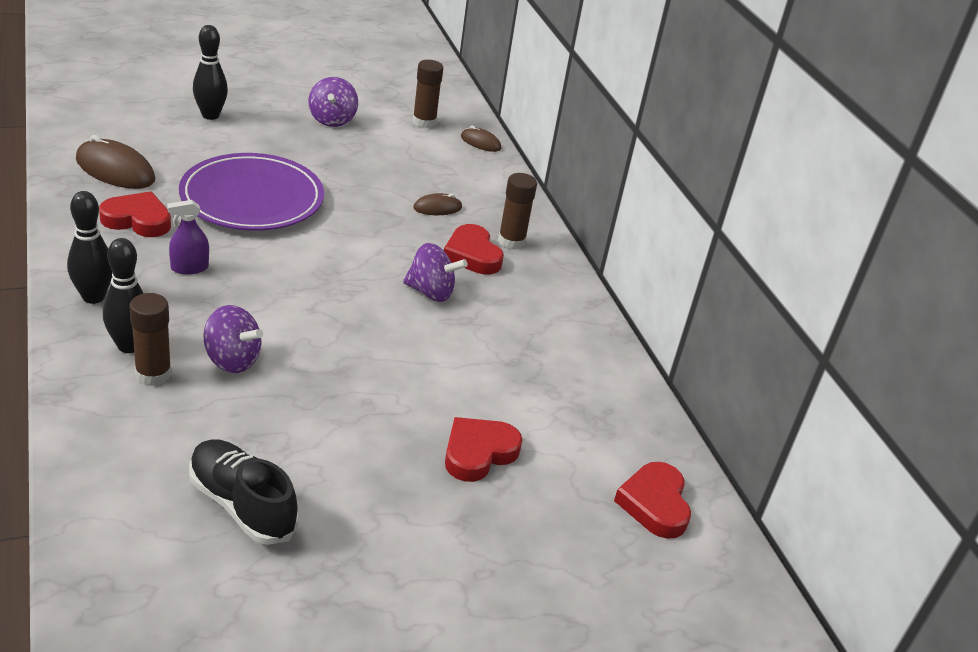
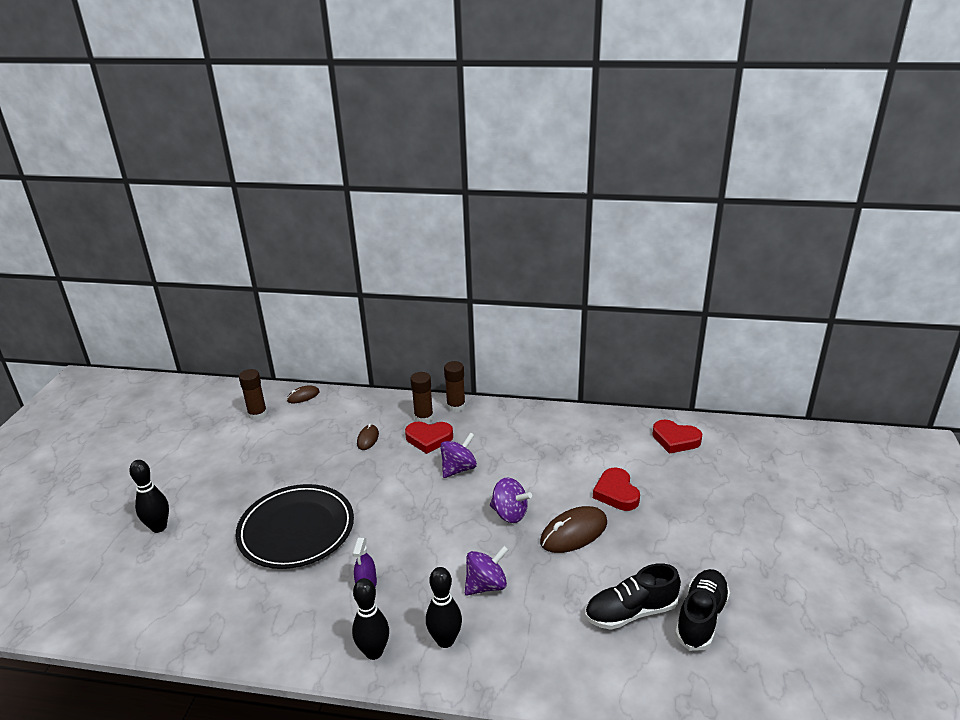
camera: 55 degrees left, 5 degrees down
(115, 170) = (200, 605): brown mouse -> brown mouse (574, 532)
(138, 220) = (284, 604): red heart -> none
(153, 374) = (483, 632): brown glue stick -> brown glue stick (456, 406)
(252, 198) = (296, 529): purple plate -> black plate
(263, 585) = (701, 618): none -> black shoe
(332, 120) = (219, 459): purple spinning top -> purple spinning top (509, 514)

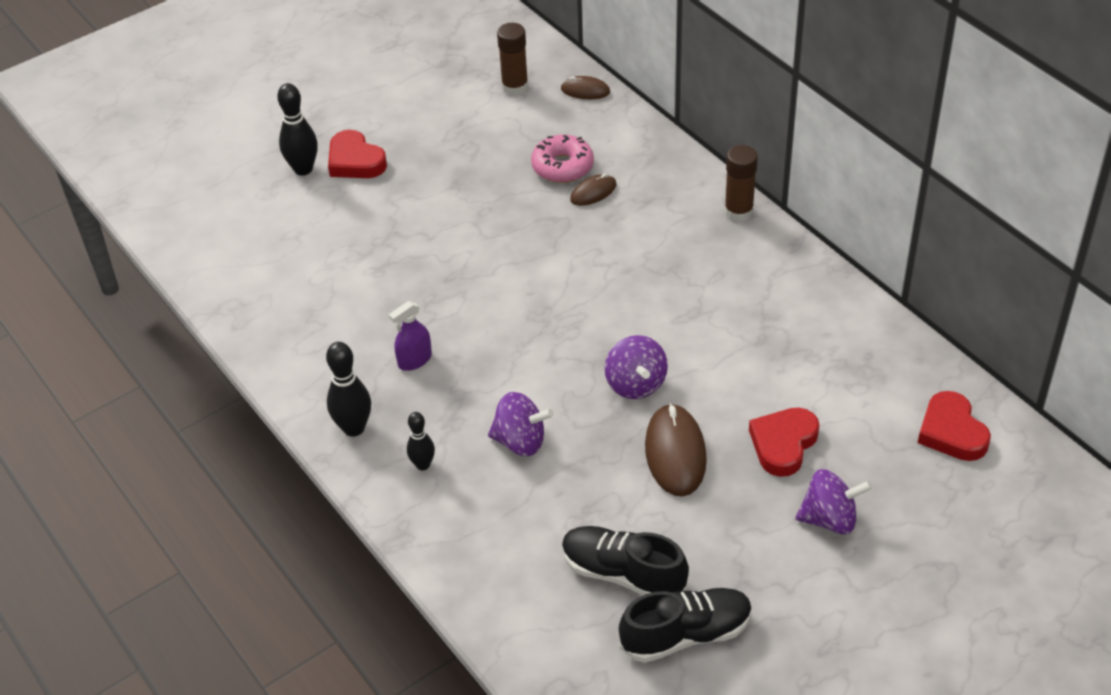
camera: 45 degrees right, 15 degrees up
(296, 529) = (414, 255): black plate -> none
(334, 436) = (562, 166): none -> pink donut
(424, 418) = (684, 203): brown glue stick -> none
(429, 439) = (658, 235): red heart -> red heart (355, 161)
(445, 640) = (423, 465): black bowling pin -> black bowling pin, size x0.63
(458, 469) = (646, 294): purple spinning top -> purple spinning top (830, 519)
(574, 532) = (675, 453): brown mouse -> brown mouse turned 75 degrees clockwise

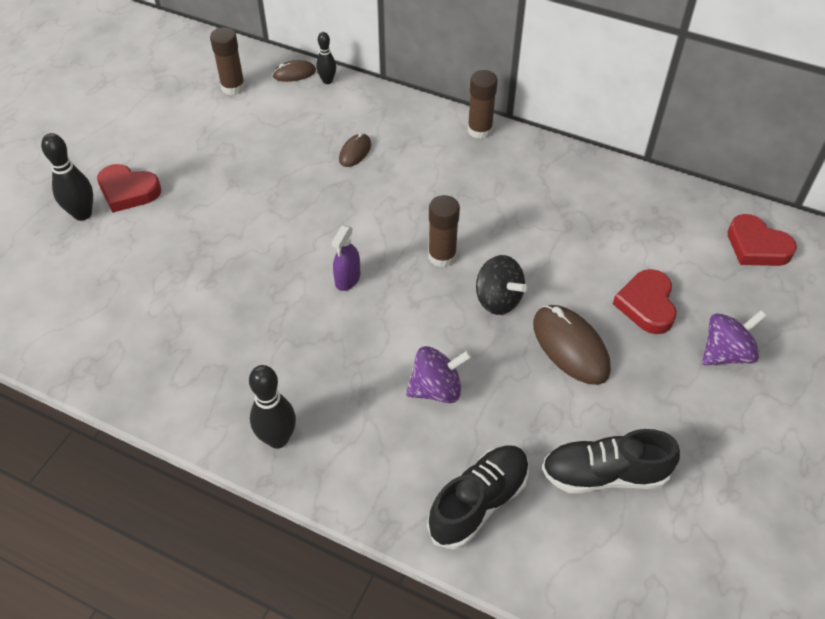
camera: 30 degrees left, 5 degrees up
(415, 360) = (294, 351): purple spray bottle -> purple spray bottle (347, 279)
(423, 465) = (364, 447): black bowling pin -> black bowling pin (327, 81)
(562, 166) = (315, 139): pink donut -> none
(610, 324) = (442, 256): none -> brown glue stick
(635, 384) = (498, 300): purple spinning top -> black spinning top
(686, 635) = (693, 507): black shoe -> black shoe (479, 503)

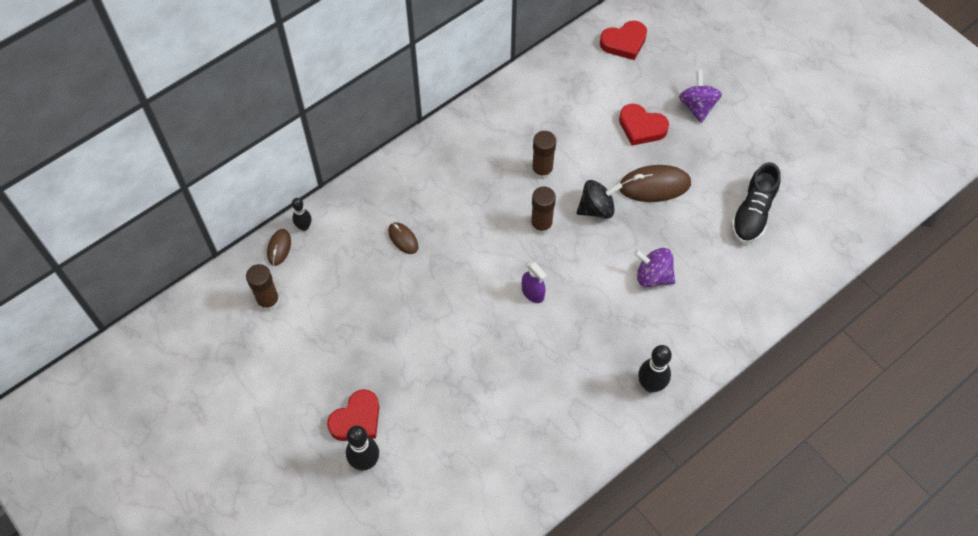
camera: 65 degrees left, 10 degrees up
(436, 389) = (653, 276): purple spinning top -> purple spinning top turned 75 degrees counterclockwise
(479, 130) = (426, 146): brown glue stick -> brown glue stick (542, 170)
(479, 503) = (744, 288): black shoe -> none

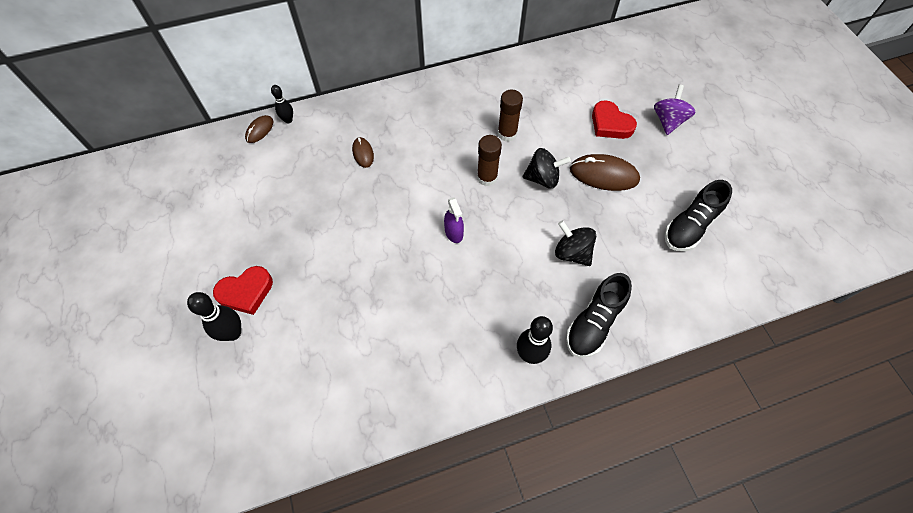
camera: 20 degrees right, 0 degrees up
(268, 301) = (228, 168): brown glue stick -> none
(624, 42) = (620, 55): red heart -> none
(653, 276) = (572, 253): purple spinning top -> black spinning top
(697, 336) = (594, 323): none -> black shoe

